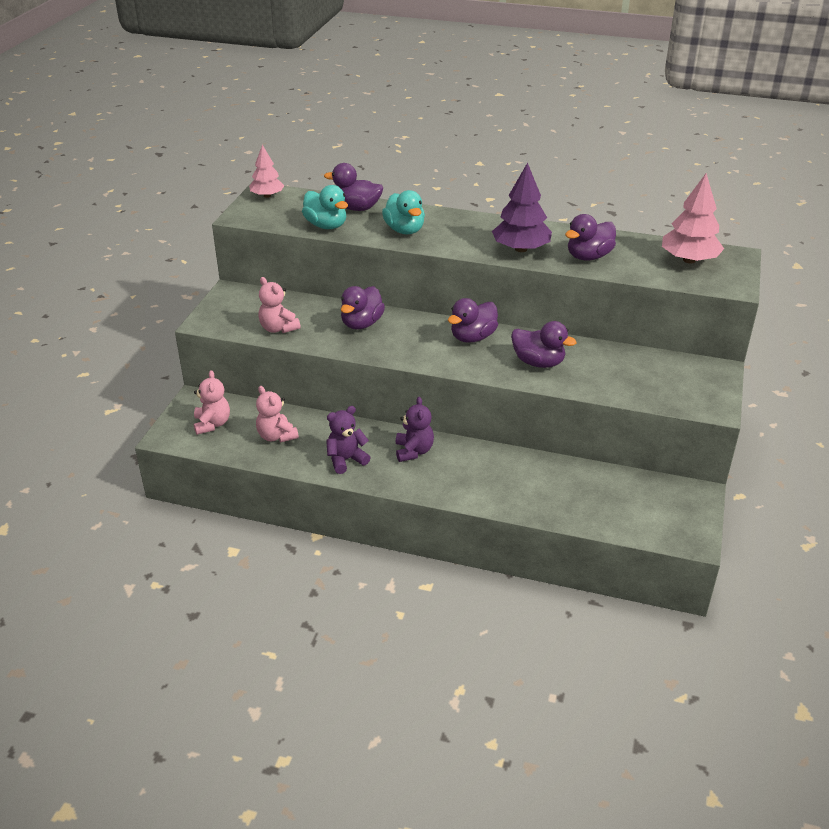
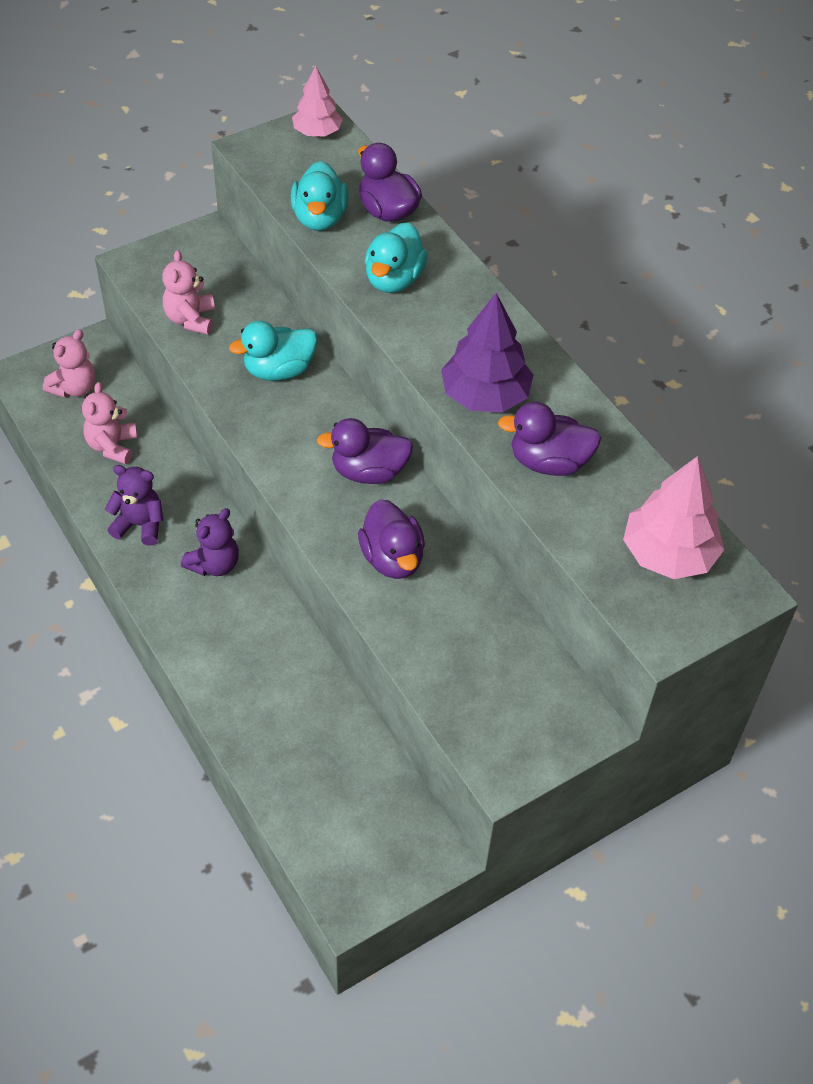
camera: 40 degrees right, 15 degrees up
(361, 324) = (279, 370): purple duck -> turquoise duck

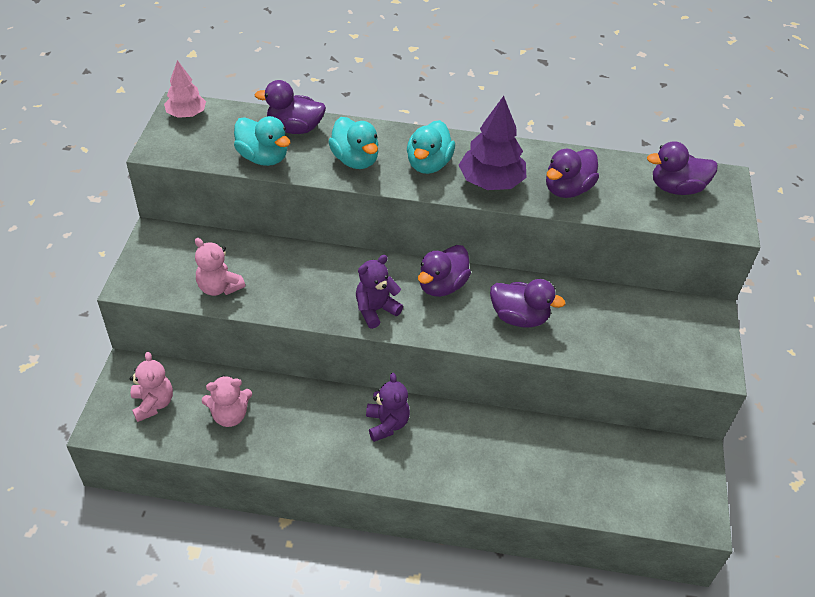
camera: 50 degrees left, 5 degrees down
(112, 446) = (230, 415): pink teddy bear -> pink teddy bear turned 60 degrees counterclockwise
(140, 525) = (313, 443): purple teddy bear -> purple teddy bear (375, 310)
(279, 370) = (314, 274): turquoise duck -> turquoise duck (428, 164)
(668, 554) = (676, 188): pink tree -> purple duck

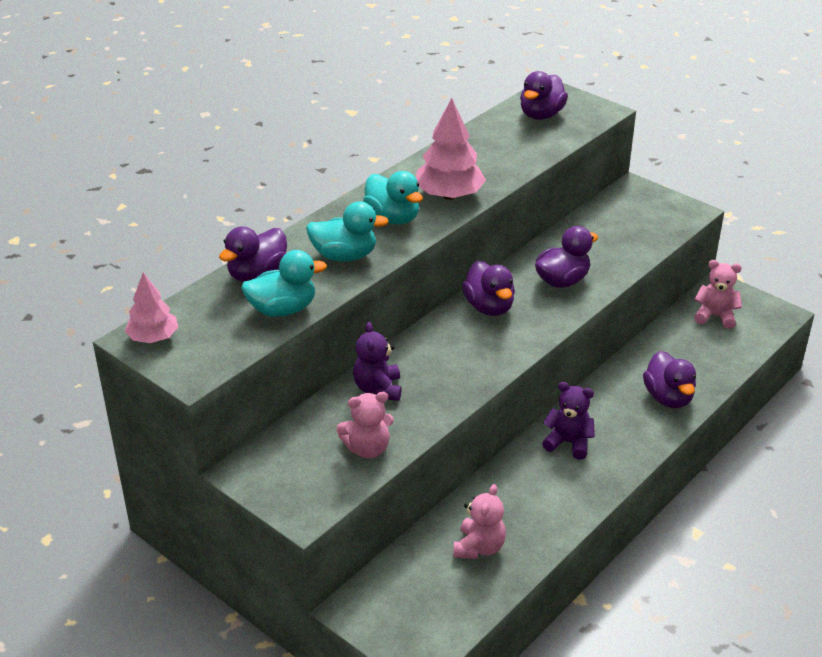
camera: 55 degrees left, 10 degrees down
(153, 404) = (418, 603): pink teddy bear -> pink teddy bear (715, 316)
(375, 310) = (486, 357): purple teddy bear -> purple teddy bear (378, 389)
(491, 182) = (449, 195): purple tree -> pink tree
(567, 189) = (495, 163): purple duck -> purple duck (668, 398)

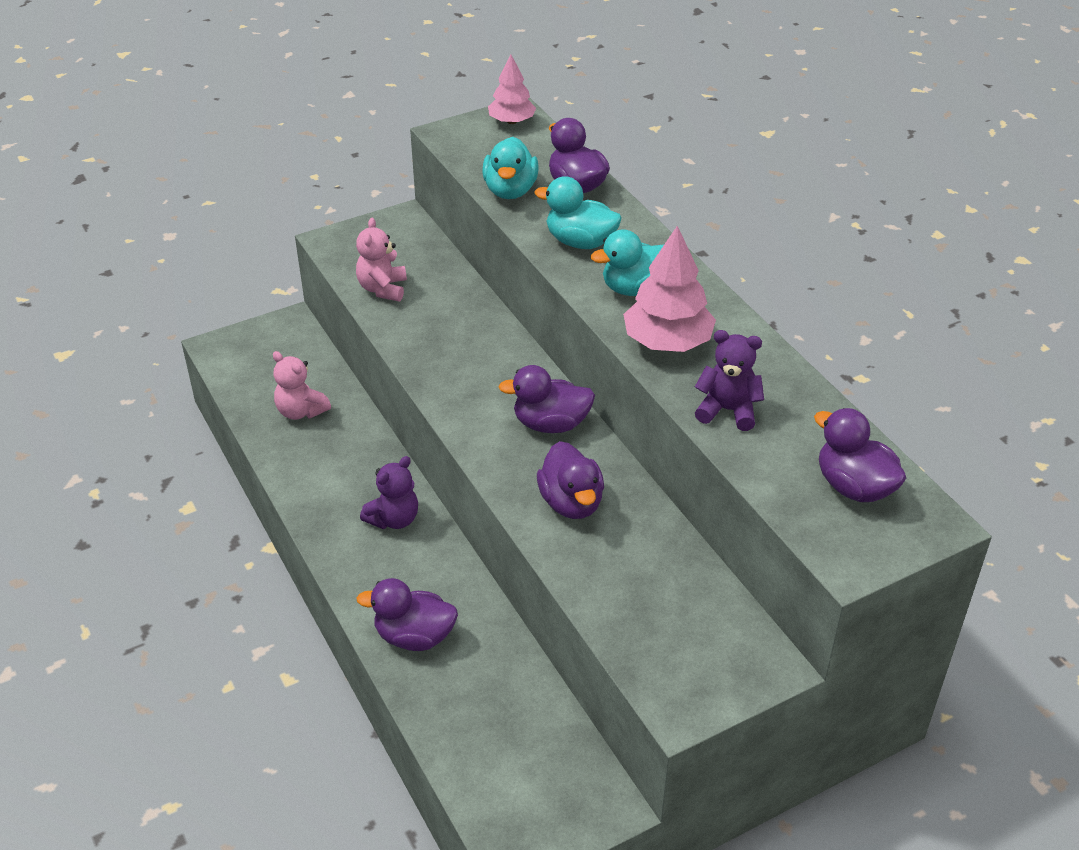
camera: 110 degrees right, 5 degrees up
(344, 256) = (580, 242): turquoise duck -> turquoise duck turned 90 degrees clockwise
(378, 389) = (460, 312): purple teddy bear -> purple teddy bear (727, 410)
(715, 316) = (545, 764): pink teddy bear -> none

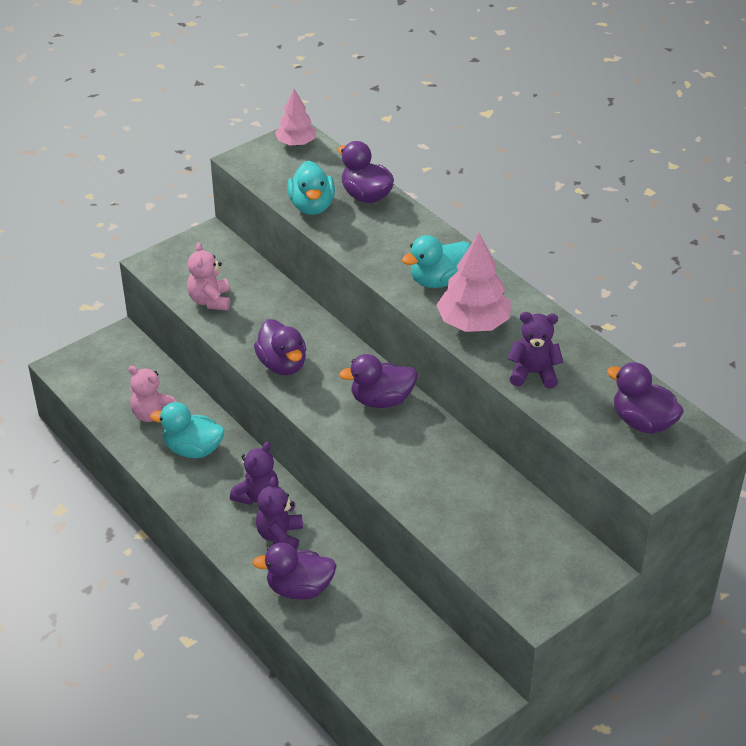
camera: 10 degrees left, 0 degrees up
(408, 570) = (280, 536): none -> purple teddy bear
(571, 503) = (414, 462): purple duck -> purple duck (282, 364)
(580, 242) = (382, 245): turquoise duck -> turquoise duck (193, 449)

